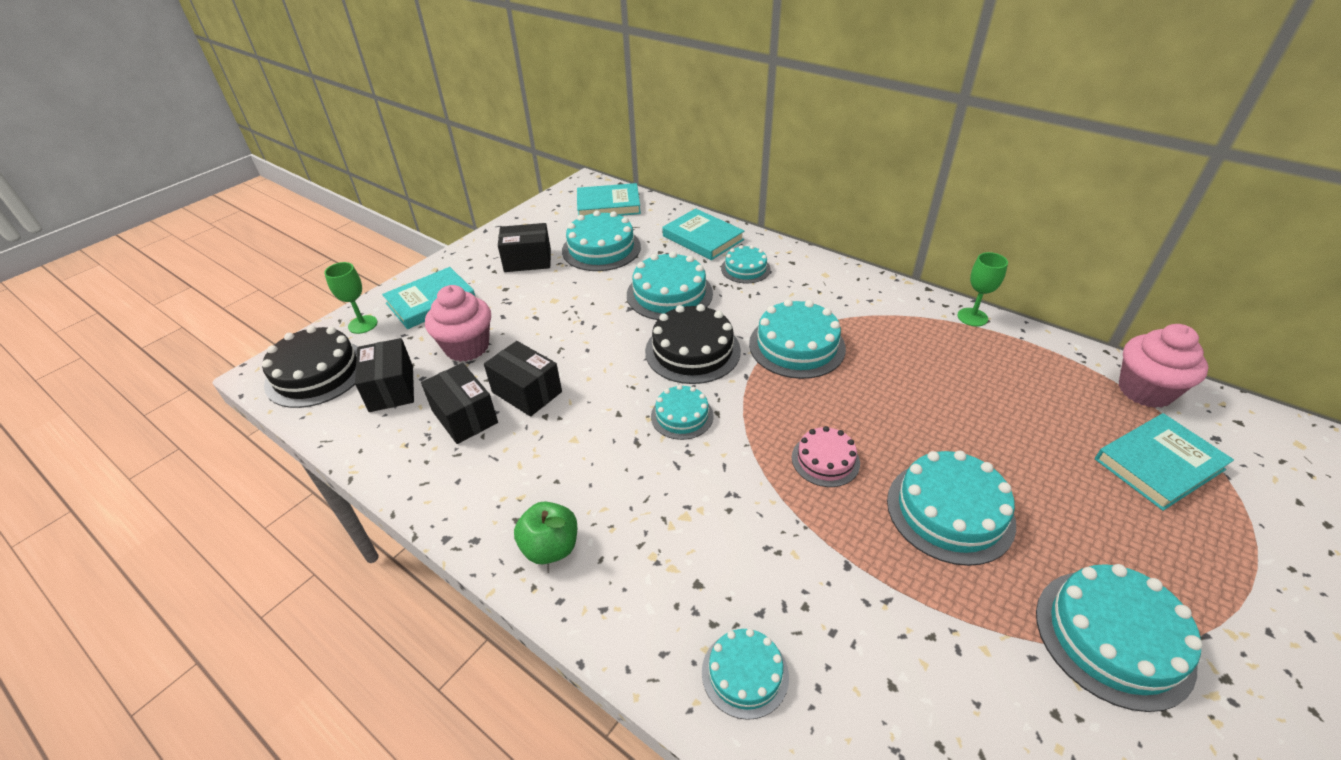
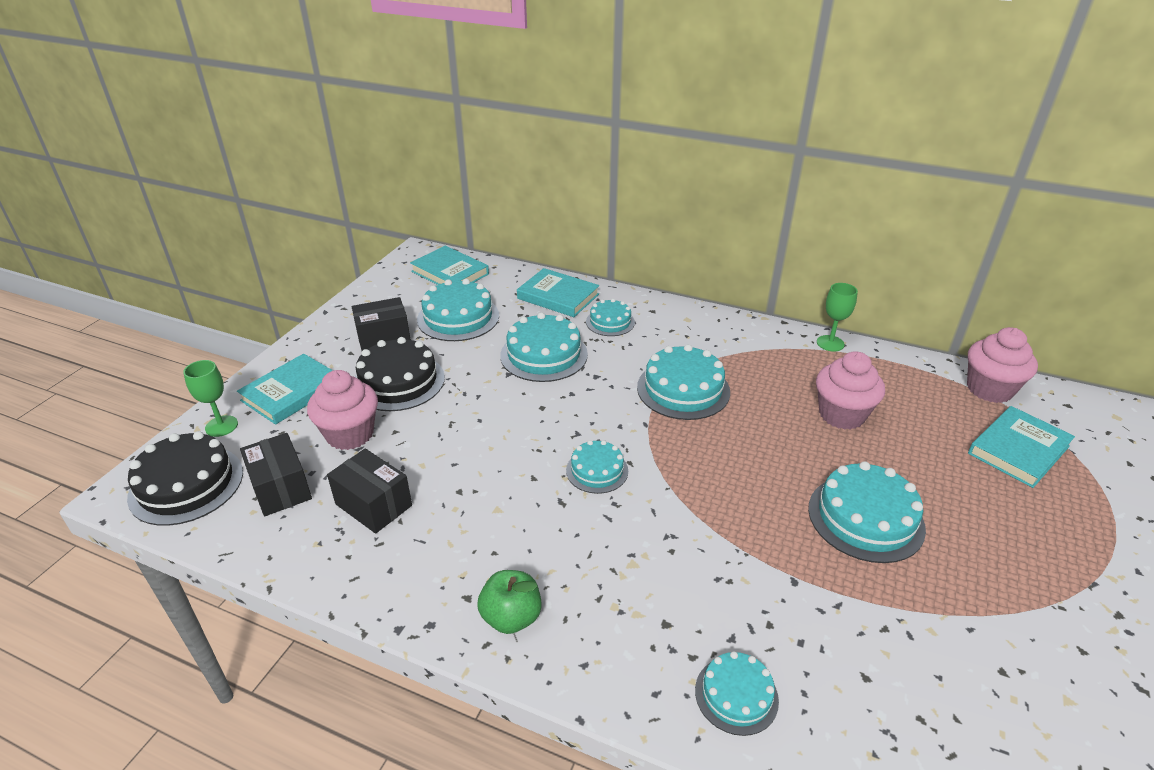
camera: 15 degrees left, 5 degrees down
(527, 392) = (431, 470): black box -> none
(608, 205) = (450, 273): turquoise book -> turquoise book turned 60 degrees clockwise
(692, 351) = (586, 407): black cake -> black cake (398, 381)
(825, 460) = (744, 490): pink cake -> none
(959, 395) = (841, 415): none -> pink cupcake
(1113, 637) = (1027, 599): turquoise cake -> none

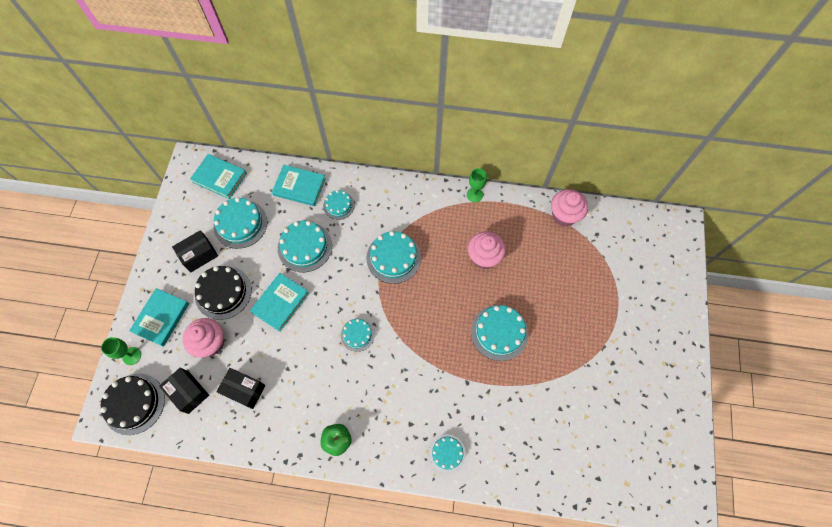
camera: 15 degrees left, 30 degrees up
(1018, 450) = (576, 262): turquoise book -> turquoise book (280, 303)

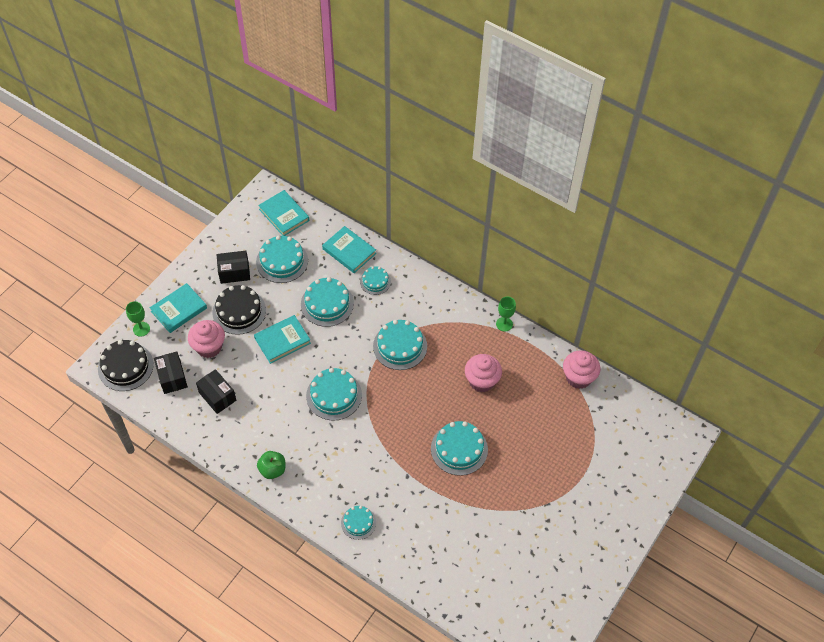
camera: 25 degrees right, 10 degrees down
(357, 334) = (334, 395): turquoise cake -> turquoise cake, size x1.68

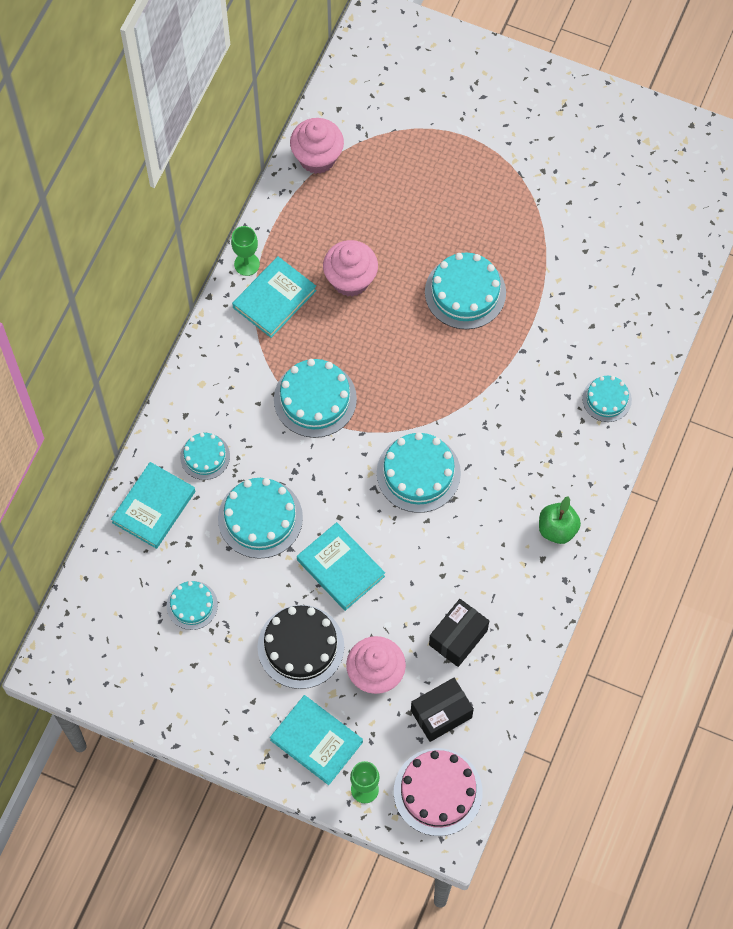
camera: 100 degrees left, 10 degrees up
(125, 366) = (438, 792): black cake -> pink cake
(234, 272) = (228, 674): black box -> none
(282, 261) = (192, 605): turquoise cake -> turquoise cake, size x0.59
(284, 215) = (97, 625): turquoise book -> turquoise book (274, 299)

